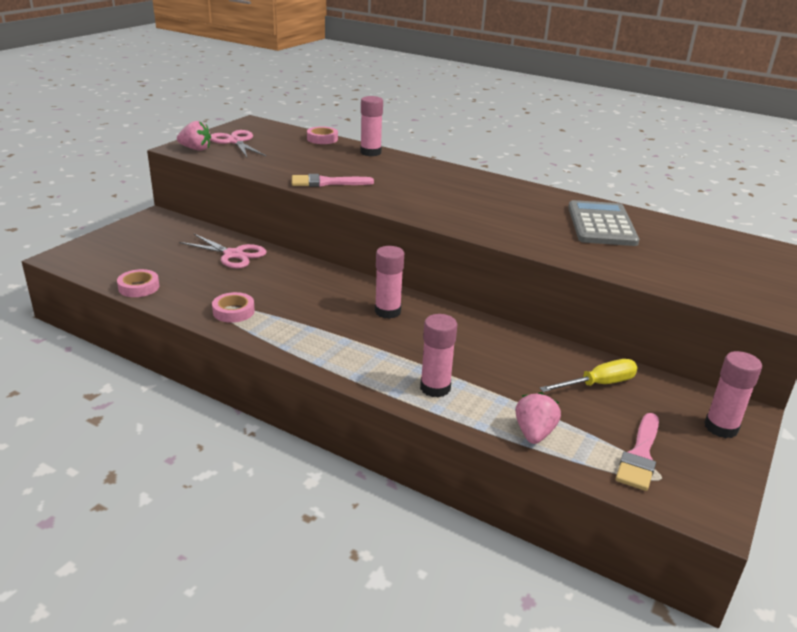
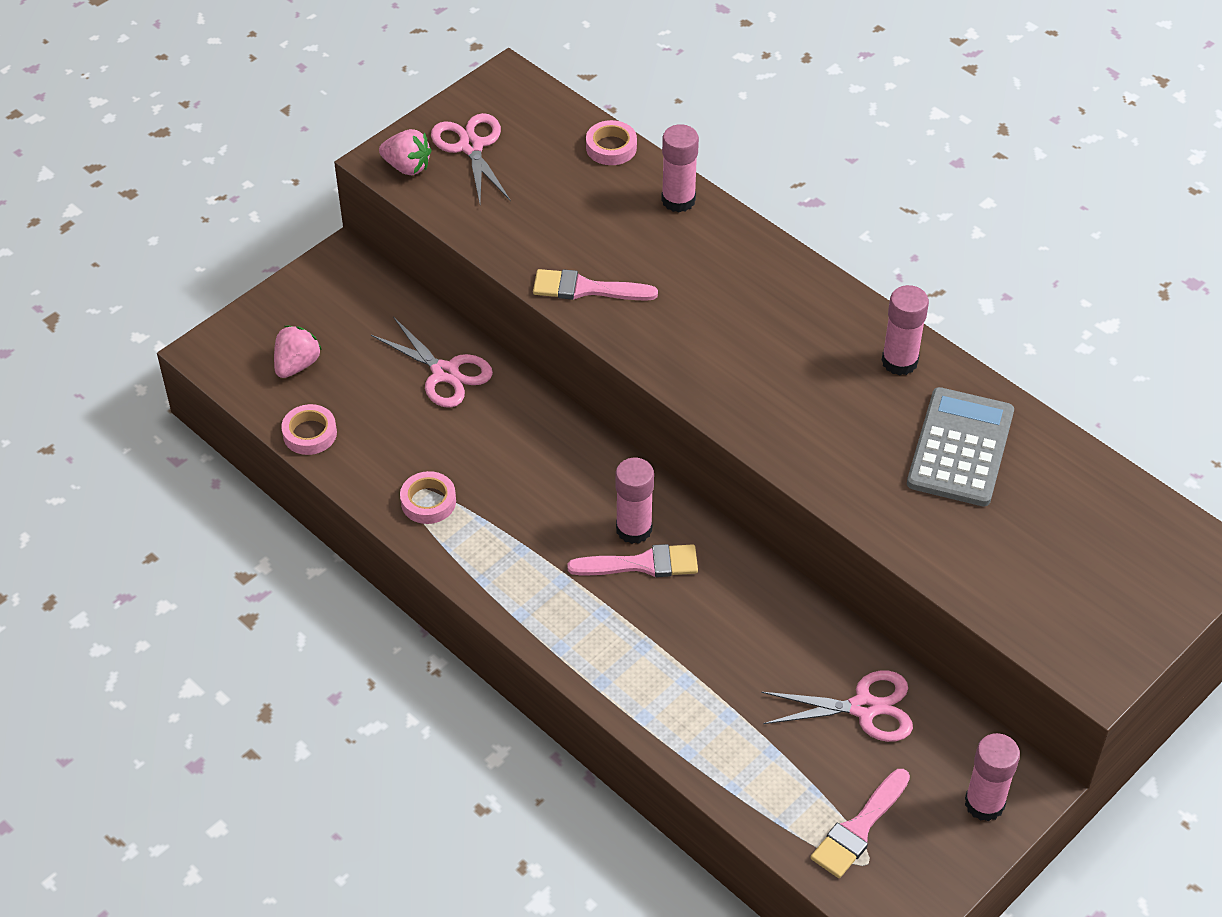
camera: 15 degrees right, 20 degrees up
(400, 327) = (642, 564): none -> pink brush
(435, 388) = (652, 682): pink glue stick -> pink glue stick (899, 361)
(534, 433) = (747, 774): pink strawberry -> pink strawberry (297, 365)
(598, 384) = (864, 708): yellow screwdriver -> pink scissors

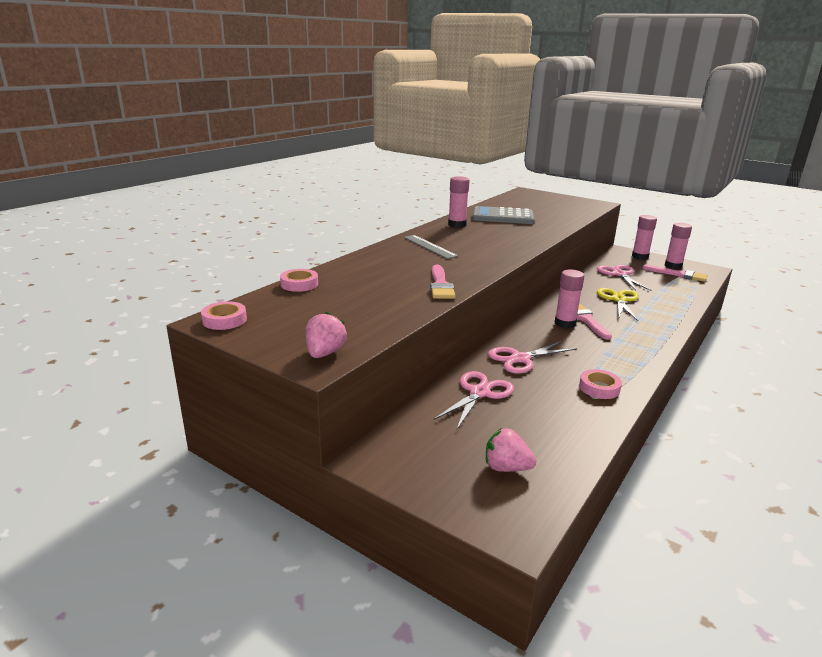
camera: 100 degrees left, 25 degrees down
(310, 433) = (576, 449): pink tape -> pink tape (224, 320)
(471, 146) = (297, 329): pink scissors -> pink scissors (520, 359)
(678, 200) = (350, 266): pink glue stick -> pink glue stick (673, 266)
(726, 649) = (619, 300): none -> yellow scissors
(765, 302) = (429, 246): none -> grey ruler

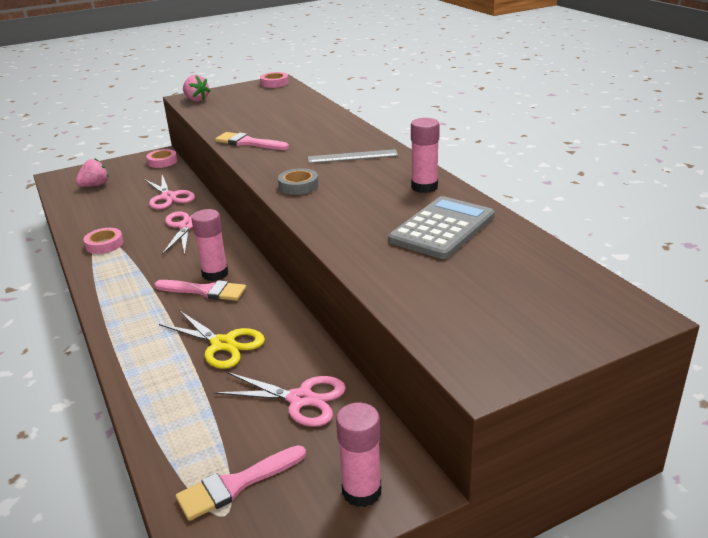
camera: 120 degrees right, 5 degrees up
(299, 284) = (311, 102): pink tape -> pink tape (162, 162)
(499, 252) = (298, 186): none -> grey tape
(673, 266) = (278, 512): pink glue stick -> none

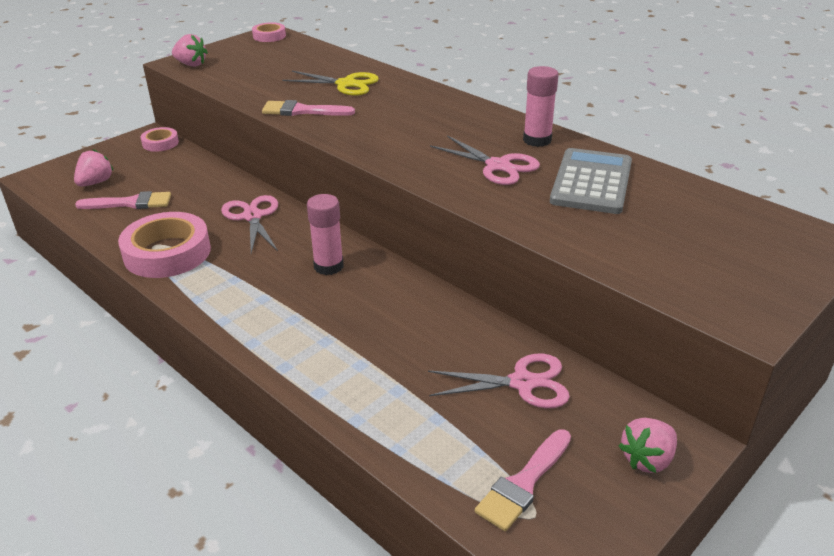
camera: 20 degrees left, 5 degrees up
(104, 244) = (167, 253): pink tape -> pink tape, size x1.93
(168, 197) = (203, 185): pink scissors -> pink scissors (498, 166)
(205, 291) = (332, 287): pink brush -> pink brush (130, 203)
(223, 344) = (398, 342): yellow scissors -> yellow scissors (346, 84)
(298, 186) = (404, 155): grey tape -> none
(352, 156) = (434, 115): grey ruler -> none
(361, 491) = (647, 459): pink glue stick -> pink strawberry

